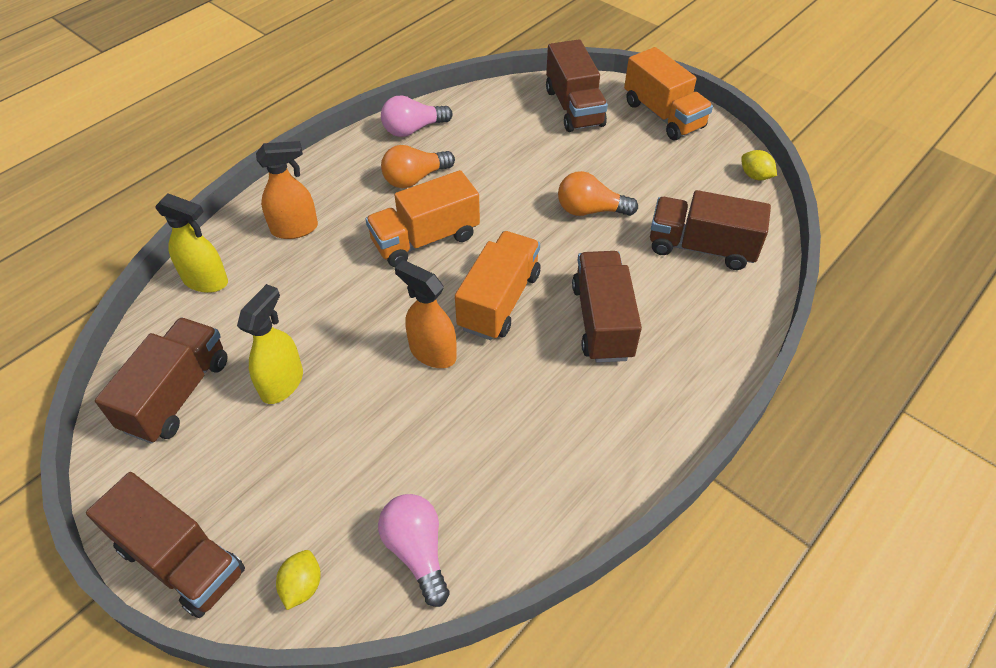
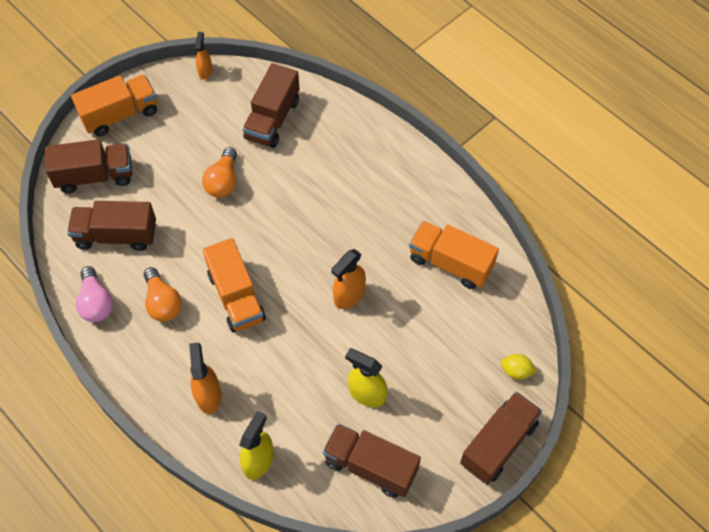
camera: 85 degrees left, 10 degrees up
(417, 551) = (496, 308): pink light bulb -> none
(499, 301) = (306, 250): orange truck -> orange truck (450, 263)
(602, 321) = (333, 189): brown truck -> brown truck (116, 235)
(755, 176) = (205, 71): yellow lemon -> orange spray bottle

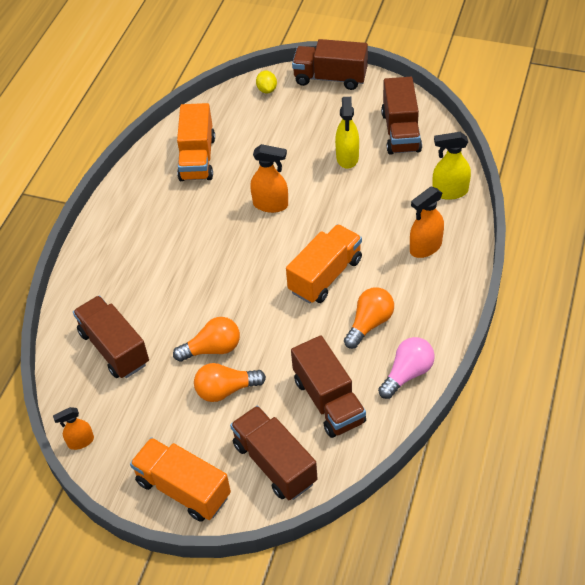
camera: 115 degrees left, 10 degrees down
(179, 173) = (226, 390): none -> orange light bulb
(272, 119) = (114, 348): brown truck -> brown truck turned 120 degrees counterclockwise

